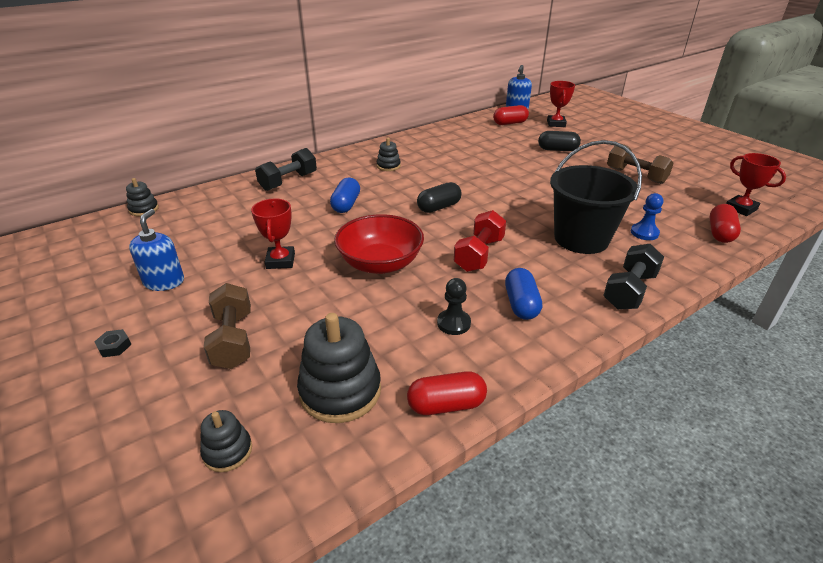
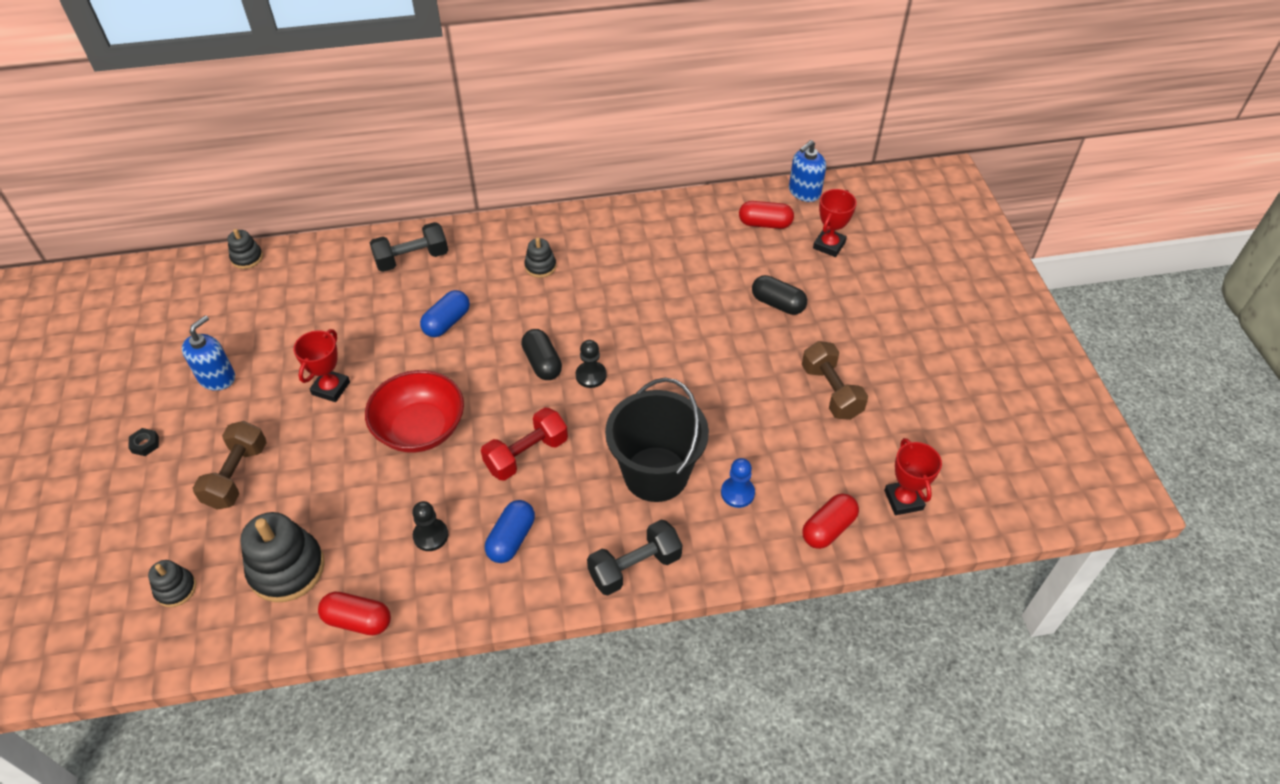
camera: 25 degrees right, 15 degrees up
(439, 207) = (542, 363): black capsule -> black capsule turned 75 degrees clockwise
(479, 205) = (591, 375): none -> black pawn

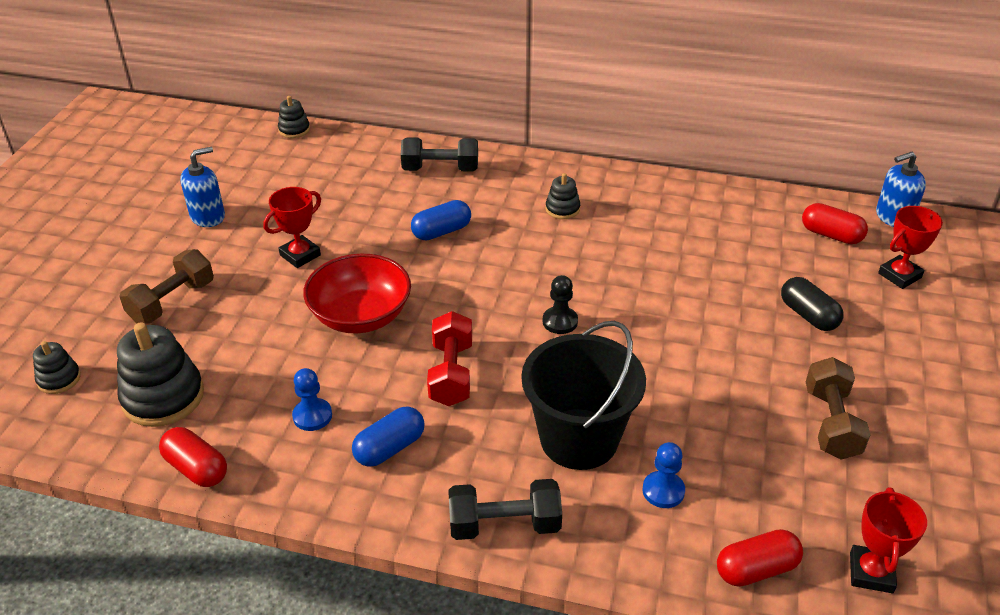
camera: 25 degrees right, 10 degrees down
(145, 444) = (114, 251): black nut -> none
(431, 536) = (312, 416): black pawn -> blue pawn
(526, 454) = (451, 373): red dumbbell -> red dumbbell turned 75 degrees counterclockwise
(542, 363) = (515, 295): black capsule -> none

